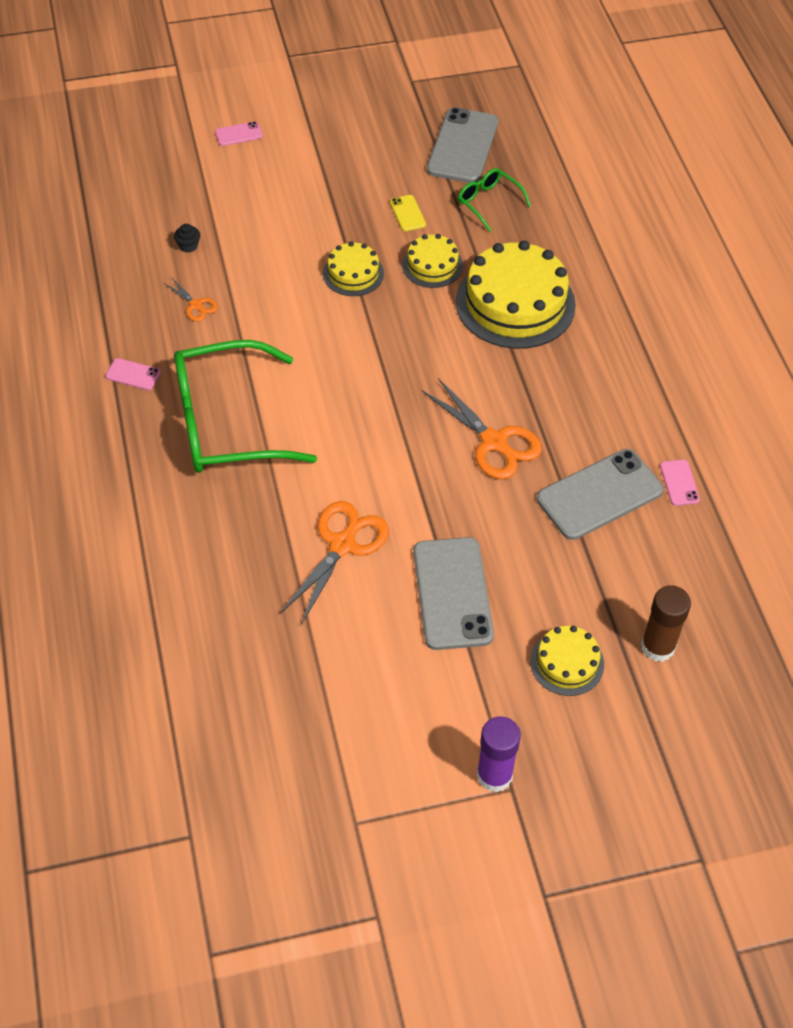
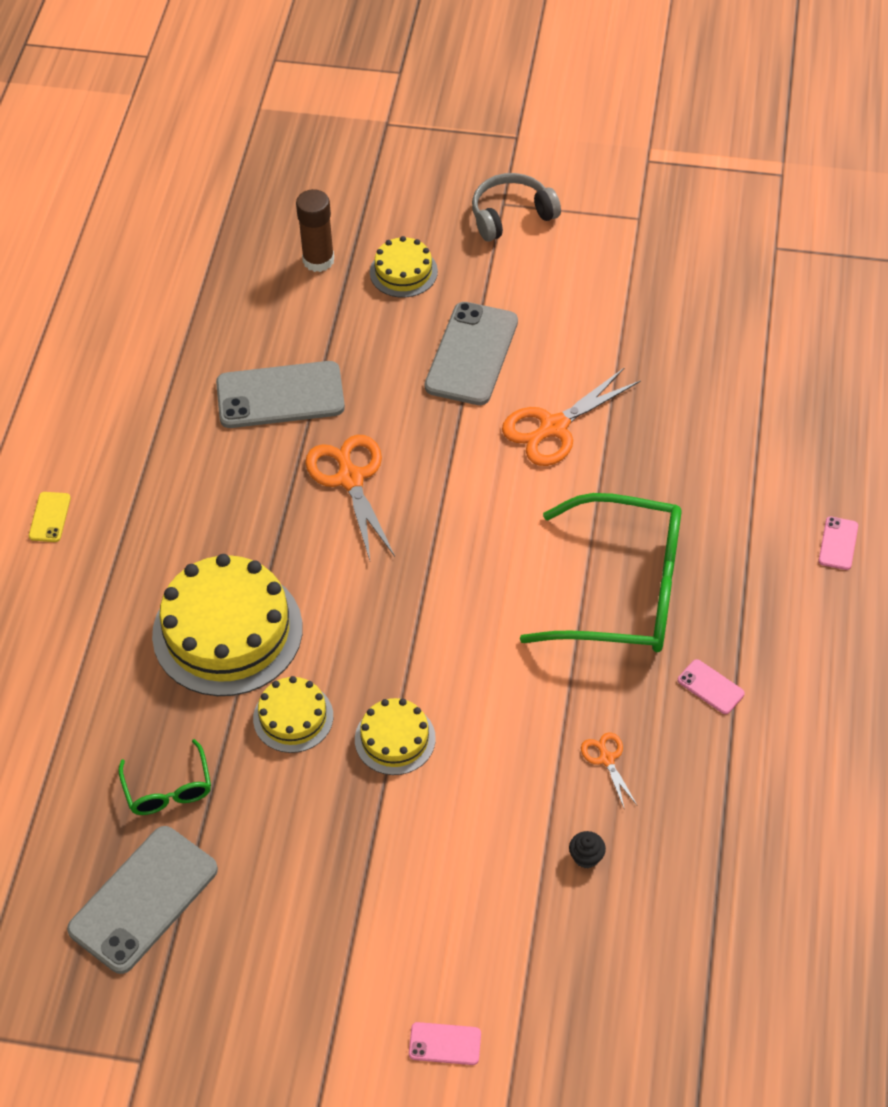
camera: 155 degrees left, 0 degrees up
(407, 213) = (280, 808): yellow phone -> yellow phone (49, 517)
(494, 775) = (511, 215): purple glue stick -> grey headphones
(679, 483) = (197, 382): pink phone -> pink phone (838, 543)

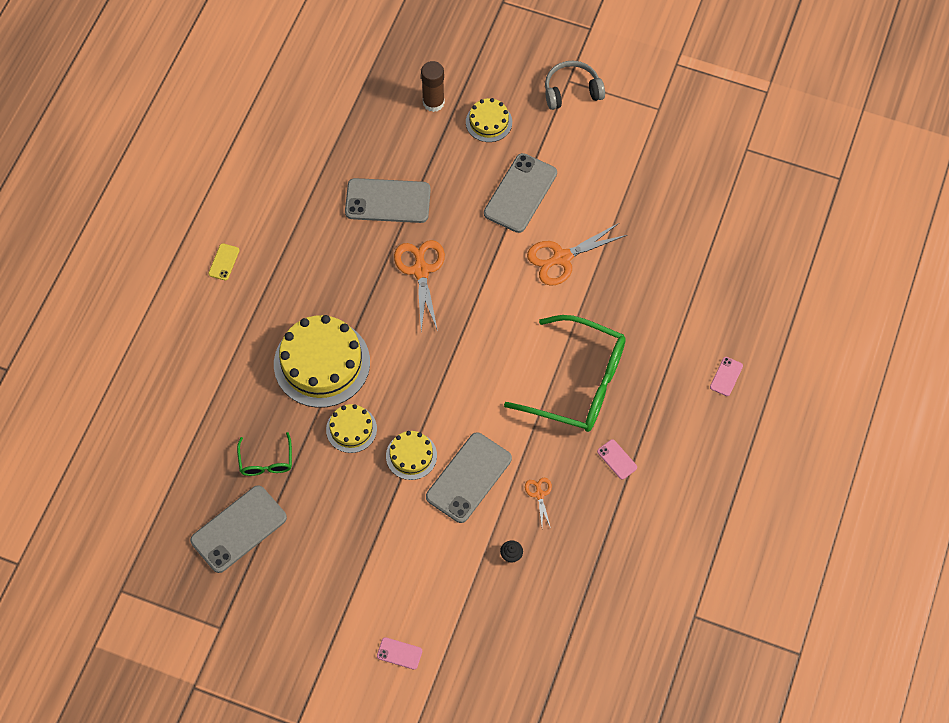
camera: 10 degrees right, 10 degrees up
(491, 754) = (468, 477): none -> grey phone

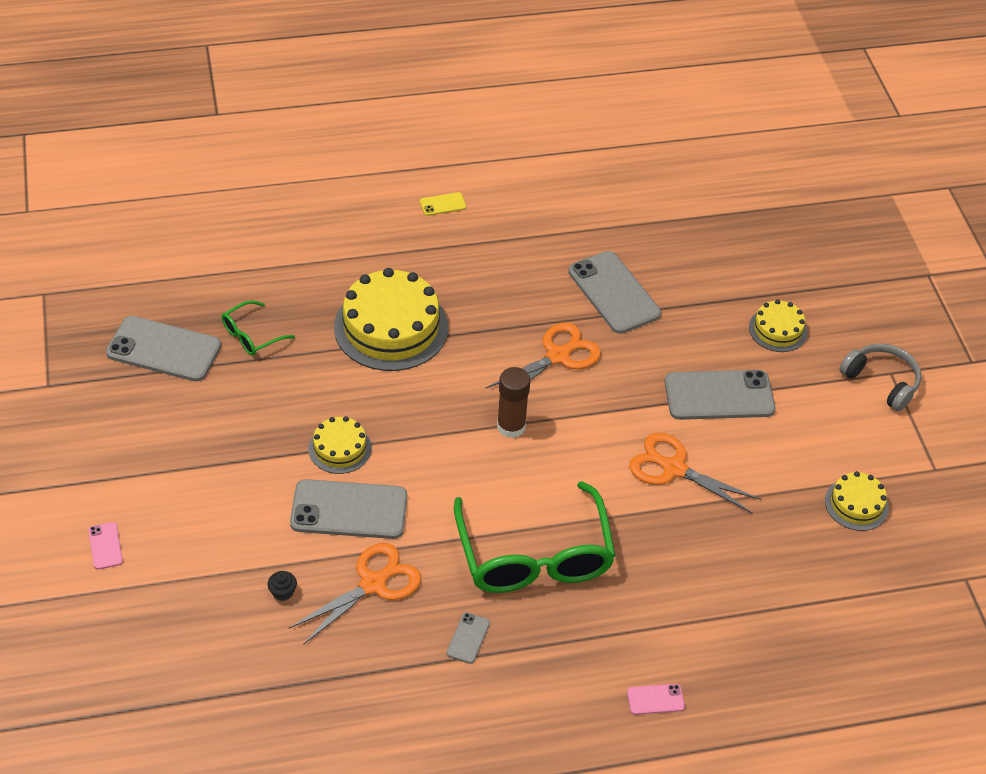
camera: 55 degrees right, 15 degrees down
(351, 429) = (335, 385): yellow cake -> yellow cake (856, 504)
(433, 102) = (758, 275): brown glue stick -> brown glue stick (511, 426)
(539, 494) = (373, 584): orange scissors -> orange scissors, size x2.00
(617, 459) = (468, 638): pink phone -> grey phone

